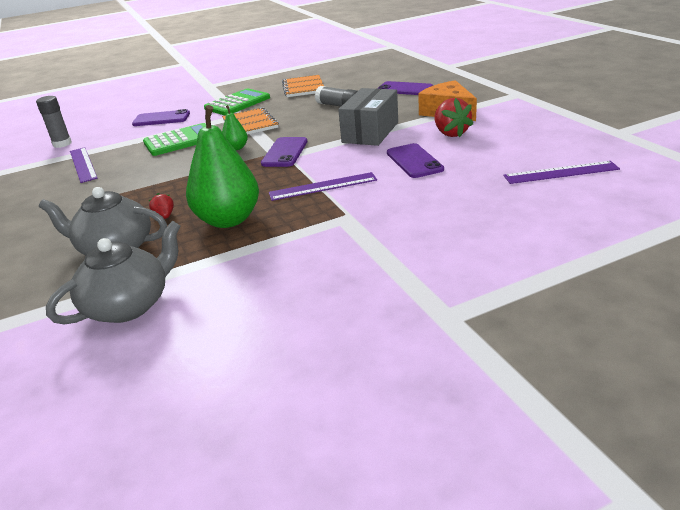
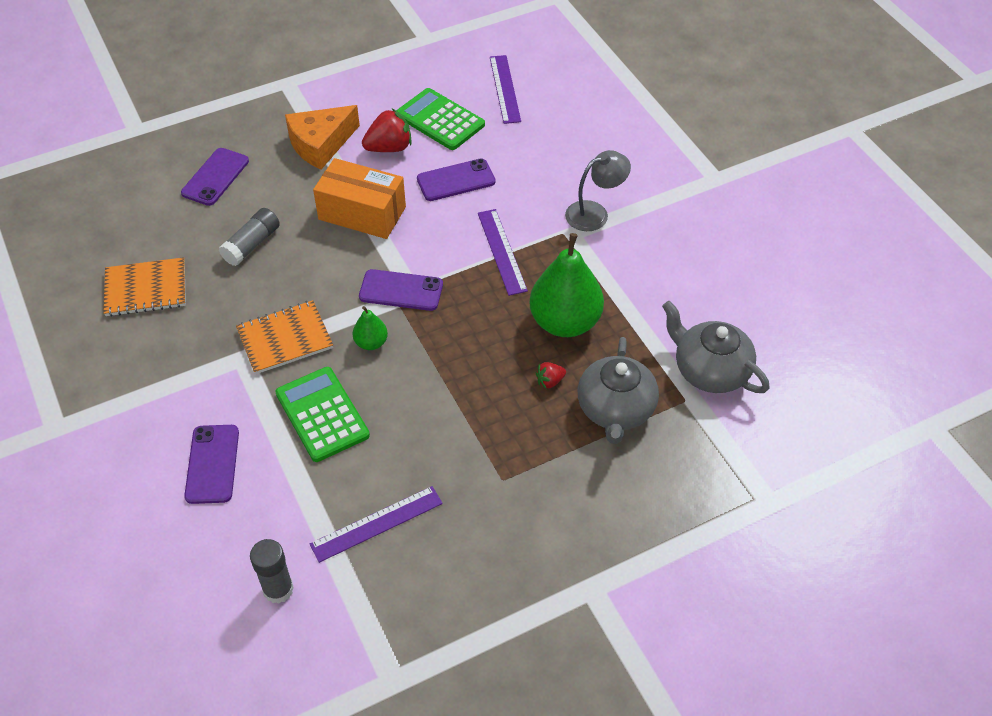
camera: 95 degrees left, 20 degrees up
(237, 103) = (181, 368): green calculator -> green calculator (440, 120)
(370, 132) = (362, 213): grey box -> orange box
(374, 230) = (595, 213): none -> grey lamp

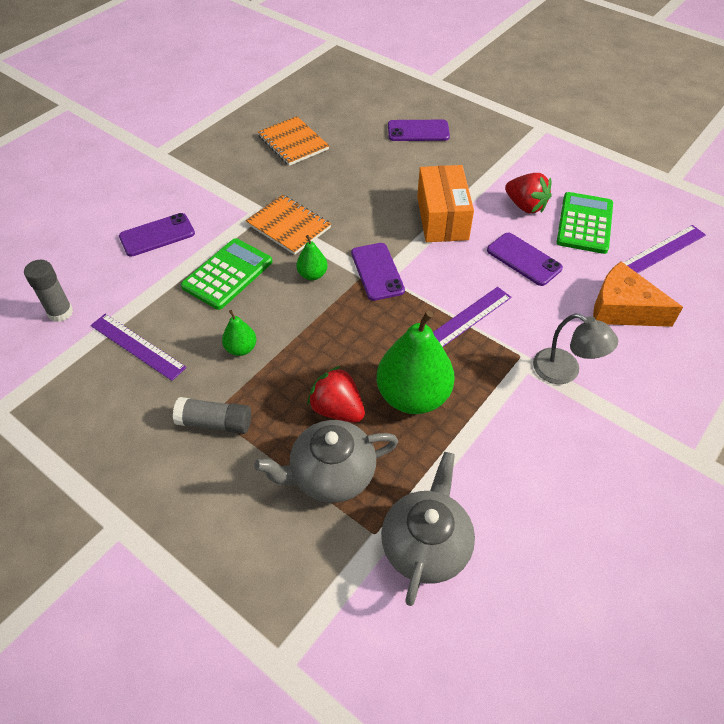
camera: 65 degrees right, 0 degrees up
(252, 245) = (367, 174): grey glue stick -> grey glue stick (215, 423)
(320, 144) = (495, 168): orange cheese -> orange cheese (622, 308)
(434, 433) = (241, 349): none -> green pear
(550, 381) = (337, 409): red strawberry -> red strawberry, size x1.88

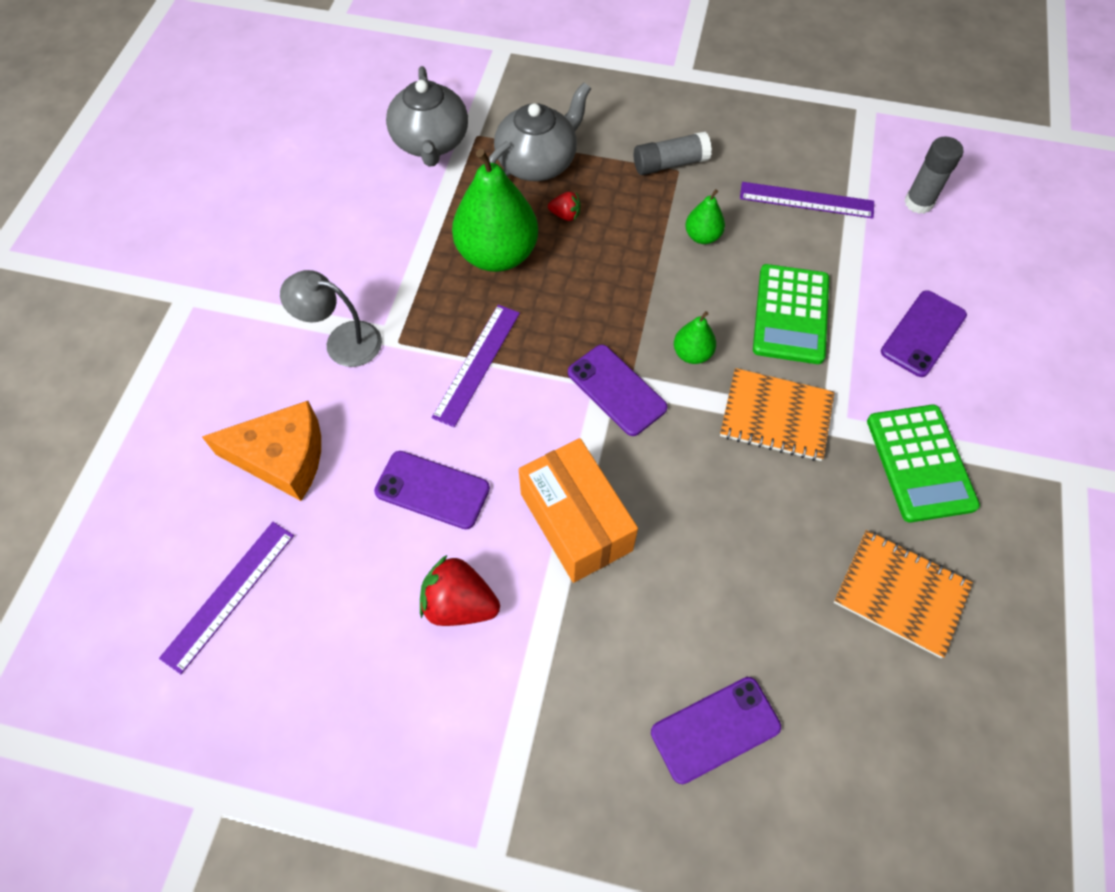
camera: 155 degrees right, 10 degrees up
(337, 409) = (565, 215): red strawberry -> red strawberry, size x0.53
(584, 223) = (357, 603): green calculator -> green calculator (920, 463)

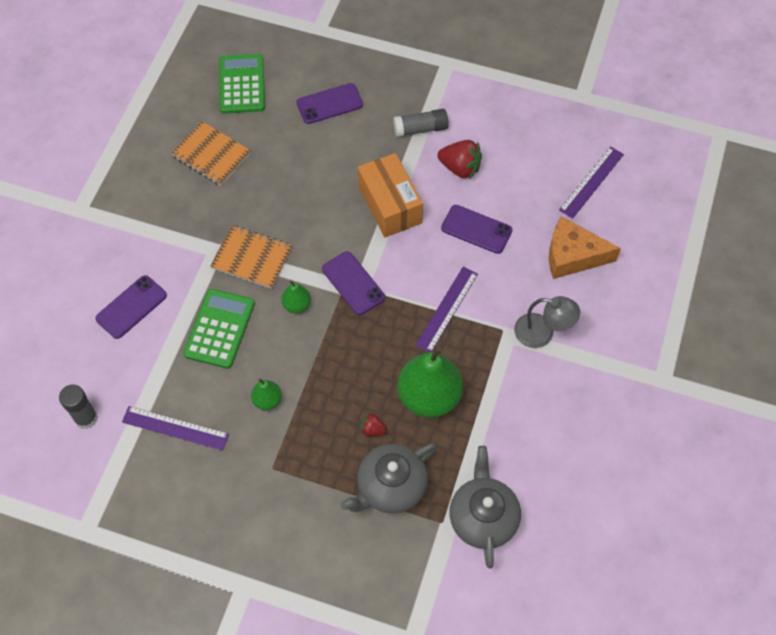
camera: 175 degrees left, 0 degrees up
(670, 164) = (278, 475): grey glue stick -> grey glue stick (420, 129)
(920, 463) = (170, 222): green calculator -> green calculator (241, 84)

